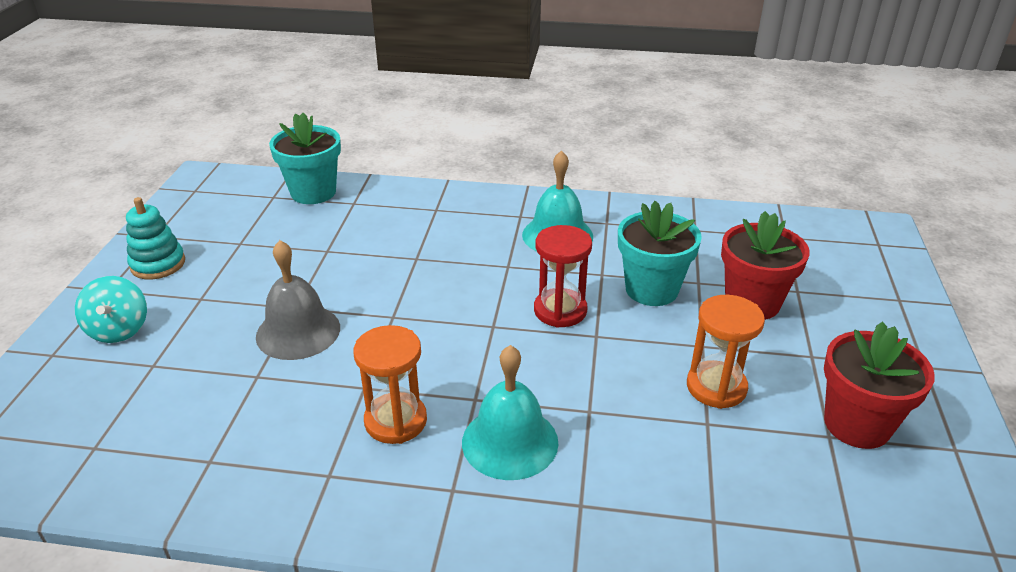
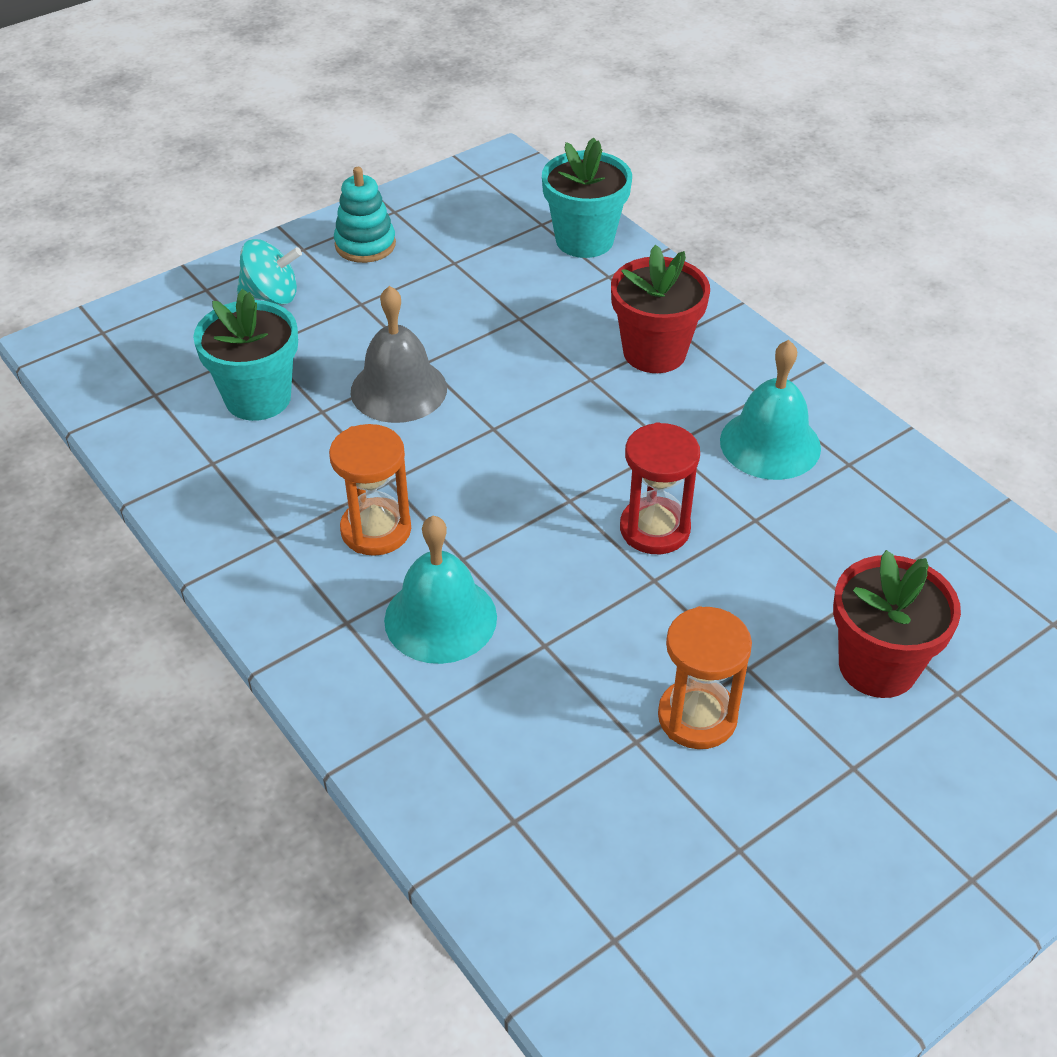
camera: 45 degrees right, 10 degrees up
(119, 330) = (271, 296): turquoise spinning top -> turquoise spinning top turned 120 degrees counterclockwise
(651, 289) = (784, 573): turquoise flower pot -> turquoise flower pot (258, 398)
(857, 424) = (787, 864): red flower pot -> red flower pot (654, 352)

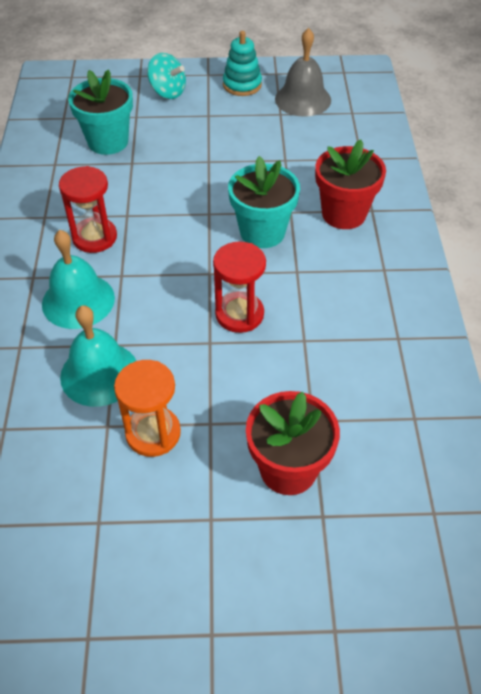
camera: 35 degrees right, 5 degrees up
(376, 530) = (94, 237): orange hourglass -> red hourglass
(398, 389) = (181, 169): grey bell -> grey bell (303, 99)
(584, 240) = (368, 132): turquoise flower pot -> turquoise flower pot (262, 232)
(770, 444) = (359, 301): turquoise bell -> turquoise bell (99, 373)

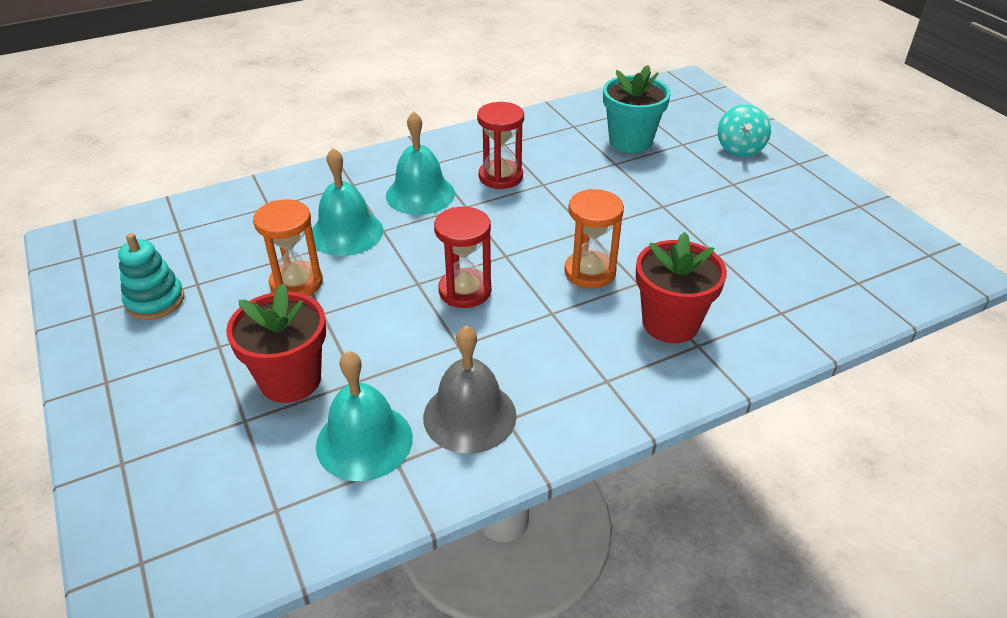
camera: 65 degrees right, 10 degrees down
(242, 85) = (808, 189): turquoise stacking toy -> turquoise stacking toy (155, 301)
(262, 232) = (590, 272): turquoise flower pot -> orange hourglass
(303, 99) = (836, 238): grey bell -> grey bell (469, 416)
(384, 433) = (364, 441): none -> turquoise bell

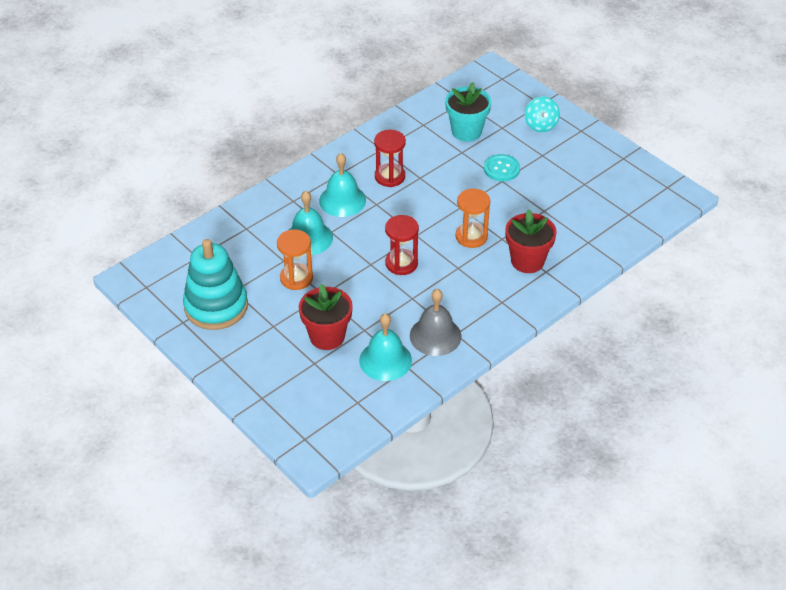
camera: 15 degrees left, 5 degrees up
(155, 301) = (216, 306): turquoise stacking toy -> turquoise stacking toy, size x1.77
(666, 191) = (501, 169): none -> turquoise button

